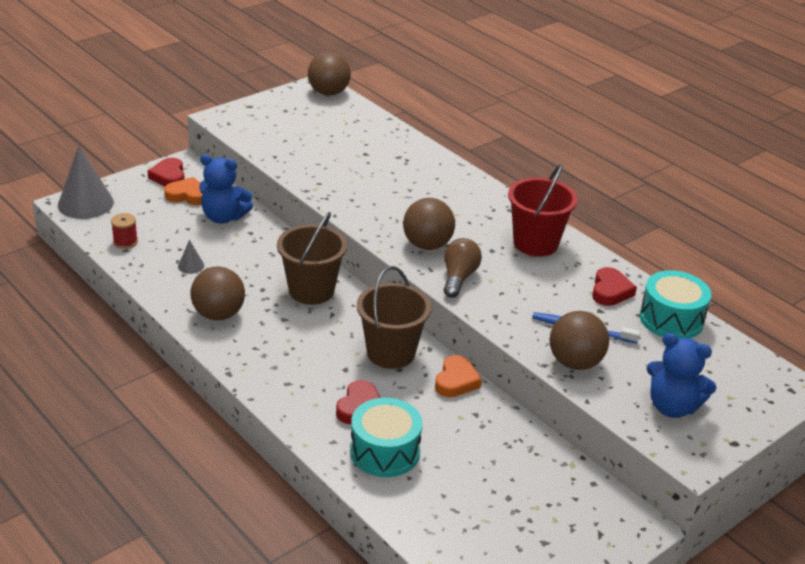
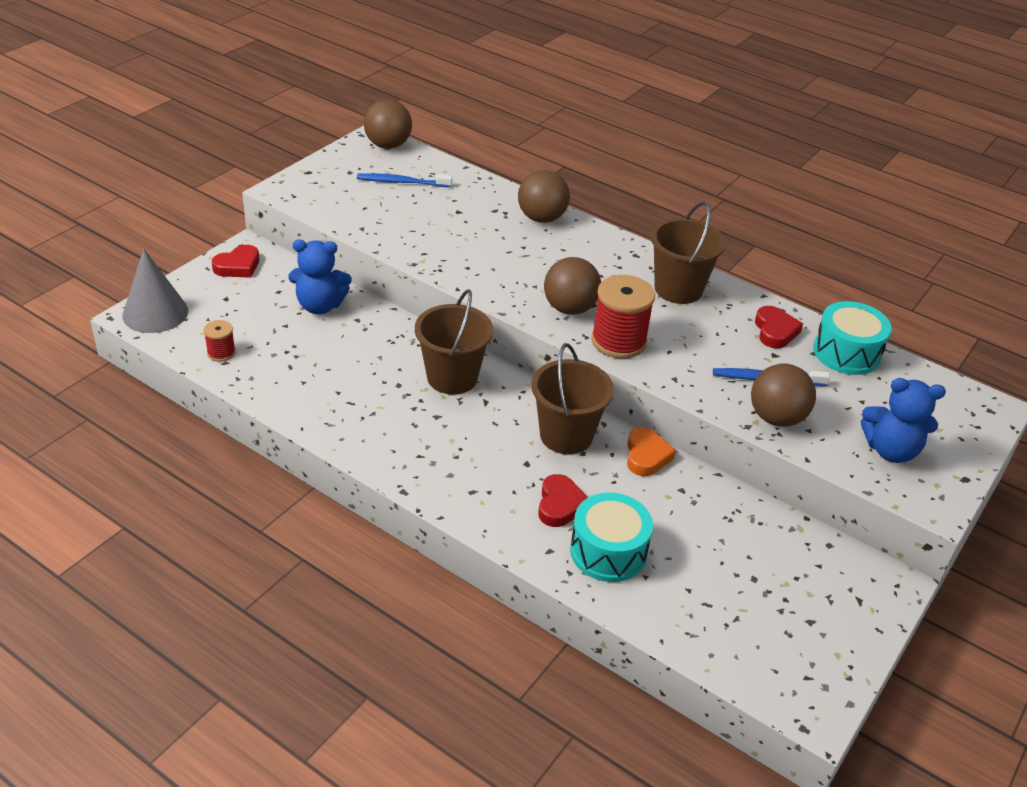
camera: 15 degrees left, 5 degrees up
(169, 176) = (238, 266): red heart -> red heart turned 105 degrees counterclockwise
(187, 195) = (268, 286): orange heart -> none
(191, 266) = (308, 370): grey cone -> none
(218, 314) = (363, 423): brown ball -> brown ball (541, 218)
(326, 124) = (401, 182): none -> blue toothbrush
(458, 278) = (618, 341): brown light bulb -> red spool
(535, 243) = (678, 289): red bucket -> brown bucket

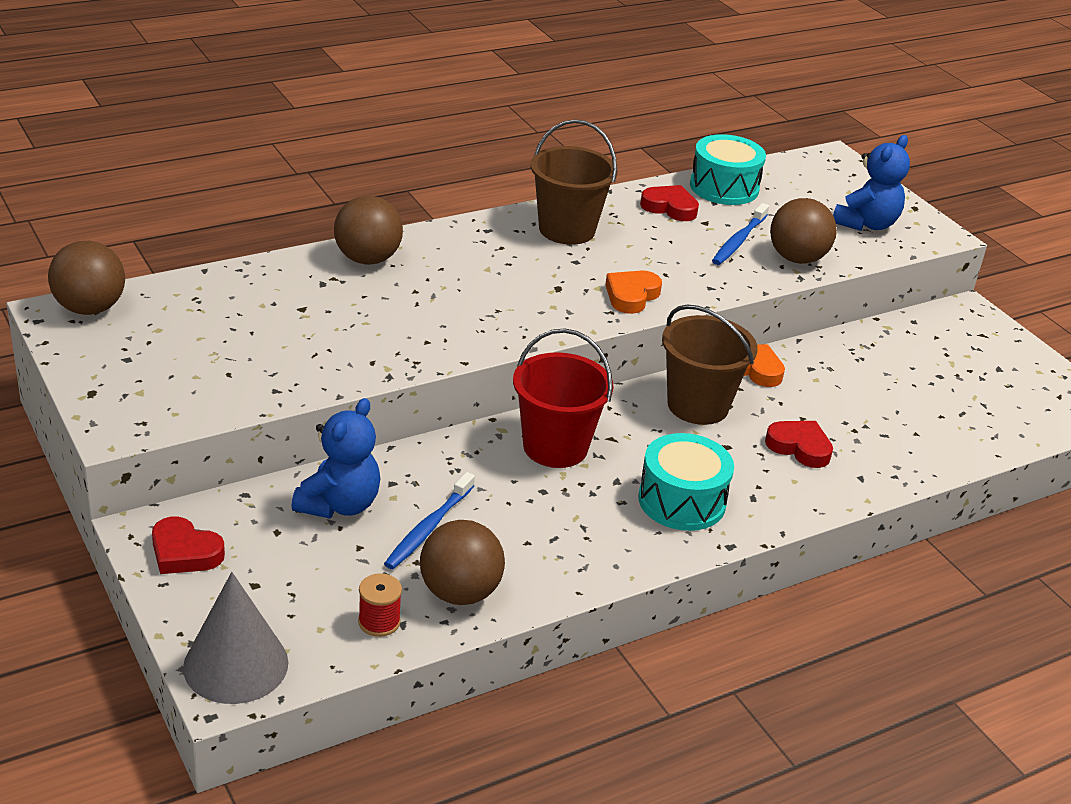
camera: 65 degrees left, 5 degrees down
(238, 266) = (184, 552): red heart -> red heart turned 135 degrees clockwise
(401, 182) = (194, 327): blue toothbrush -> blue toothbrush (428, 528)
(452, 377) = (555, 447): brown bucket -> red bucket
(570, 308) = (555, 303): brown ball -> brown ball (460, 593)
(608, 551) = (876, 442): turquoise drum -> turquoise drum (681, 501)
(618, 341) = (631, 296): red spool -> orange heart

